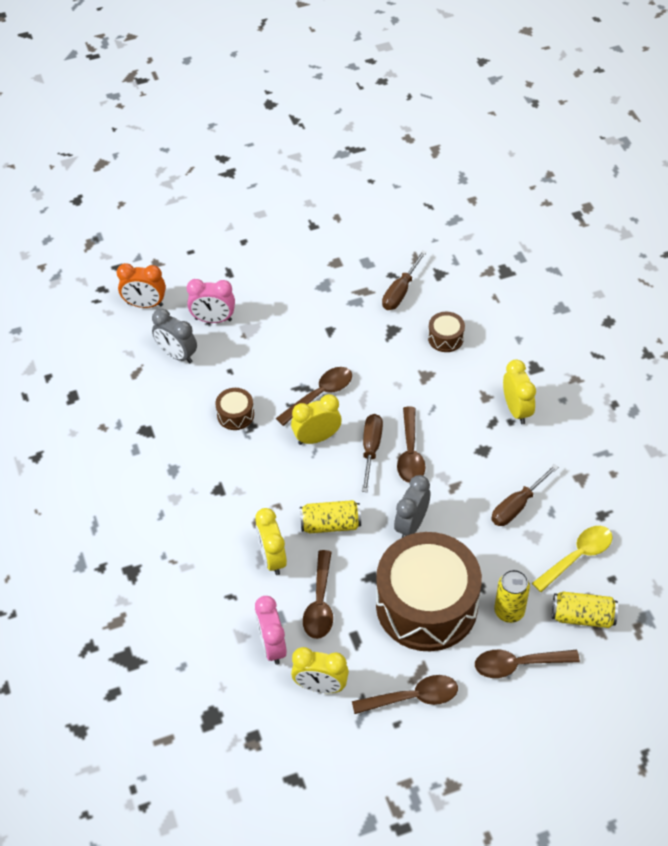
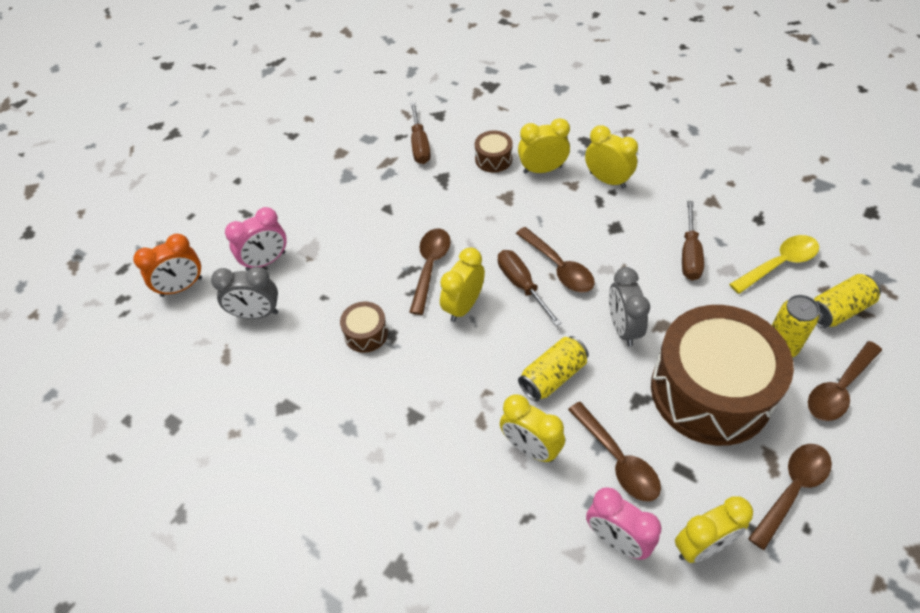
camera: 35 degrees left, 0 degrees up
(474, 370) = (542, 169): none -> yellow clock
(577, 557) = (779, 264): yellow spoon -> yellow spoon turned 45 degrees clockwise

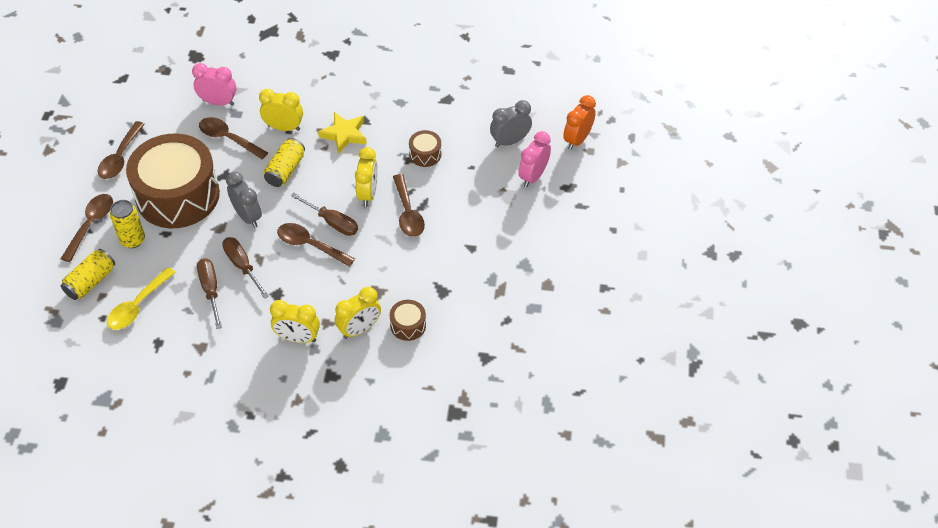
camera: 150 degrees right, 0 degrees up
(420, 145) = (482, 317): brown screwdriver -> brown screwdriver (242, 266)
(451, 403) = (344, 134): none -> yellow star
(702, 546) = (170, 115): yellow clock -> none

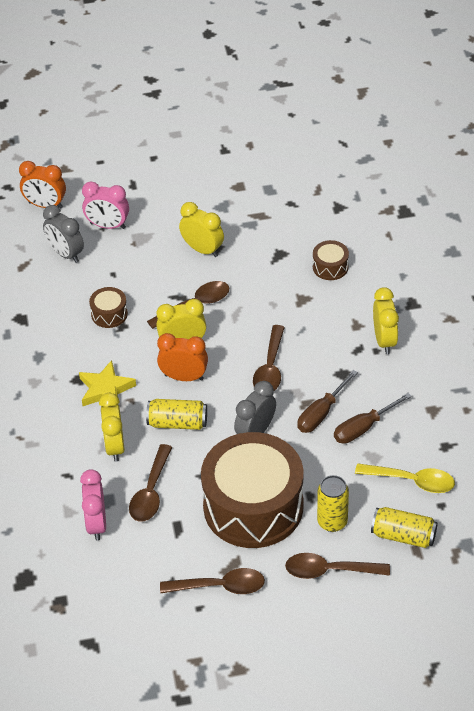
camera: 105 degrees left, 5 degrees down
(330, 185) = (184, 377): none -> orange clock
(332, 222) = (232, 360): brown screwdriver -> none
(359, 329) = (352, 299): yellow clock -> yellow clock (202, 249)

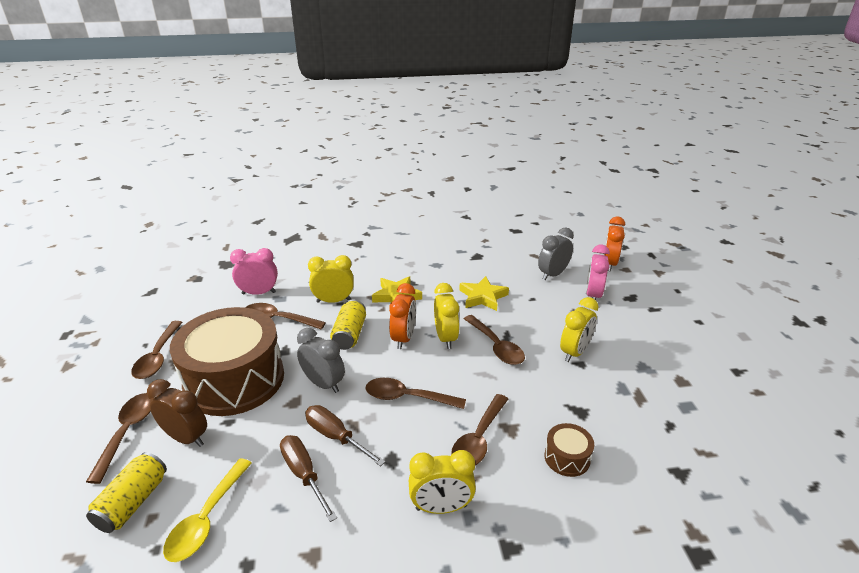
camera: 90 degrees right, 15 degrees down
(109, 314) = (483, 297): brown drum -> yellow star
(315, 319) = (479, 438): none -> brown spoon
(332, 522) = (186, 438): yellow can -> brown clock

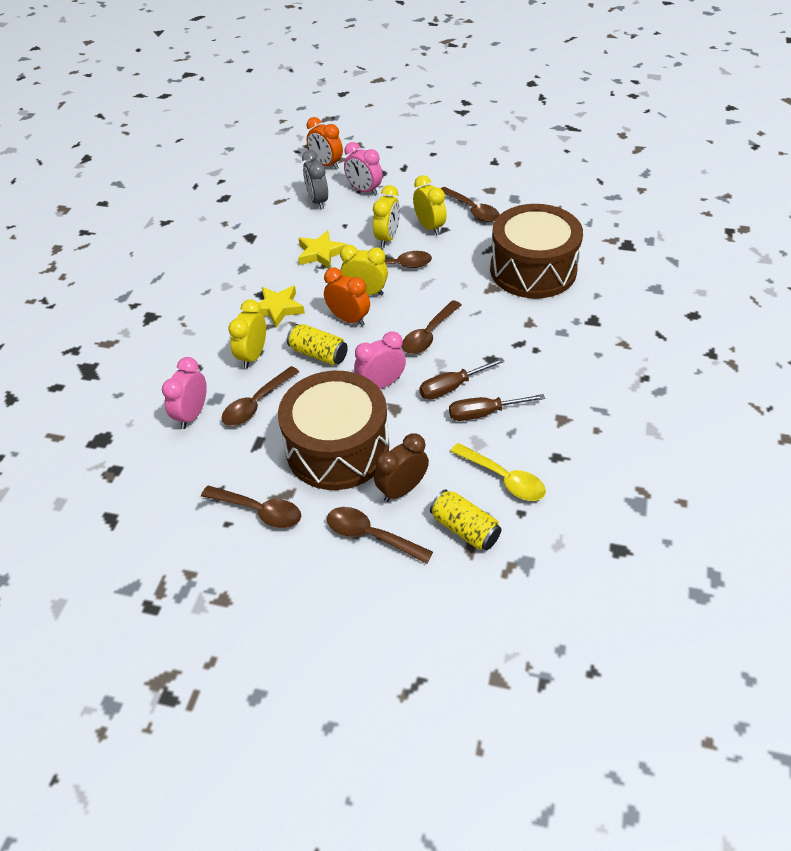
camera: 65 degrees left, 15 degrees up
(323, 384) = (381, 384): grey clock -> pink clock
(441, 507) = (548, 343): yellow clock -> yellow clock (387, 238)
(479, 438) = (494, 307): brown spoon -> brown spoon (472, 210)
(567, 458) = (533, 270): brown drum -> brown drum, size x2.49

